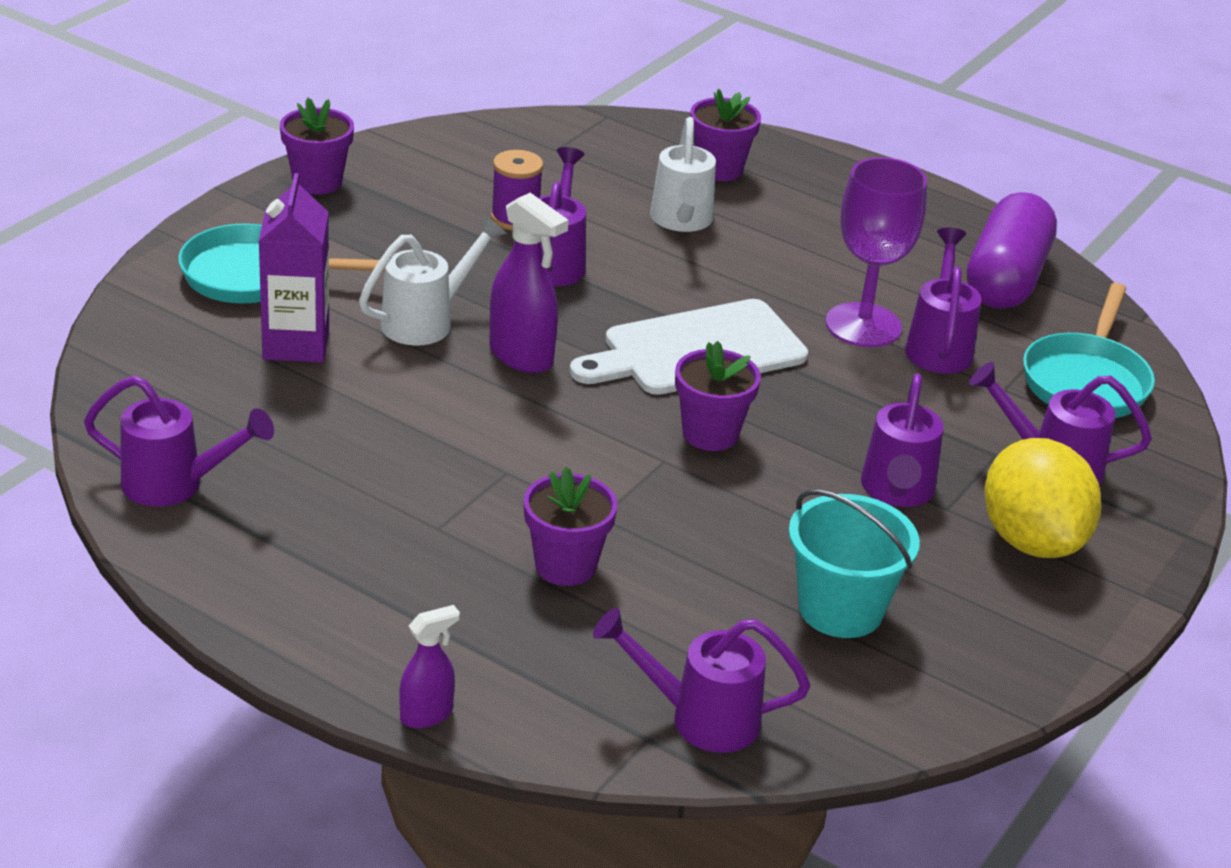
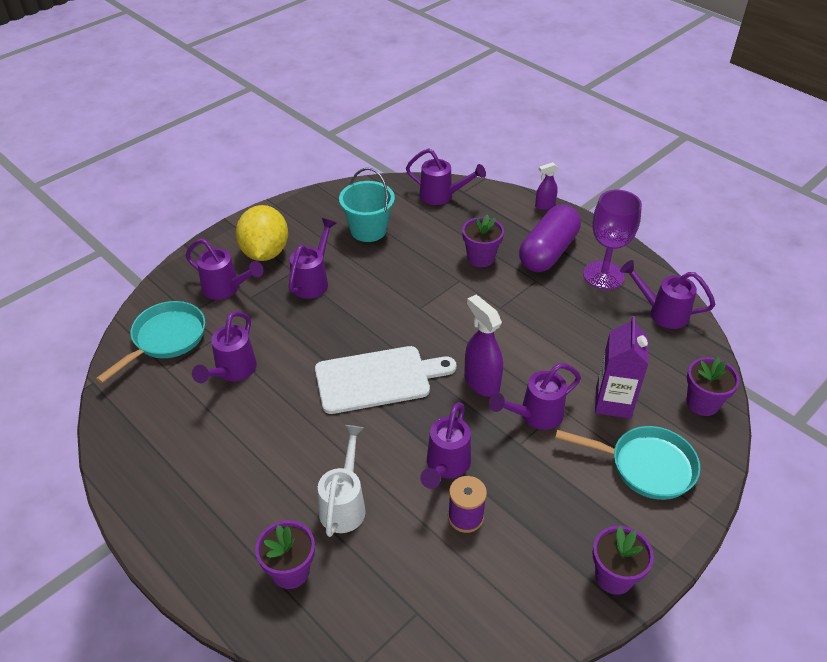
camera: 165 degrees left, 10 degrees up
(427, 321) = (534, 416): white watering can -> purple watering can
(710, 434) = (391, 321): purple flower pot -> purple flower pot (702, 403)
(863, 325) = (268, 391): purple goblet -> purple goblet (603, 275)
(1005, 279) = (150, 426): purple capsule -> purple capsule (548, 252)

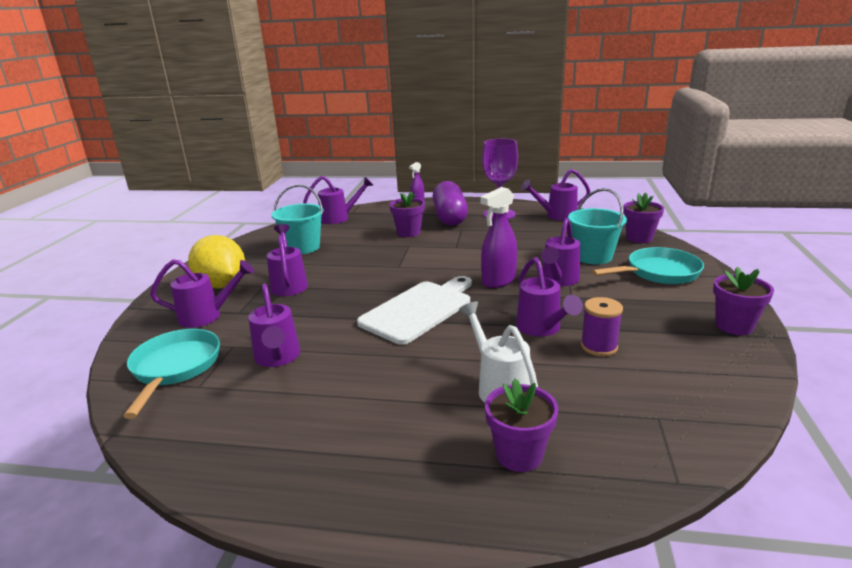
camera: 35 degrees left, 20 degrees down
(481, 382) = (498, 281): purple spray bottle -> purple spray bottle turned 60 degrees counterclockwise
(613, 402) = (593, 256): purple carton -> turquoise bucket

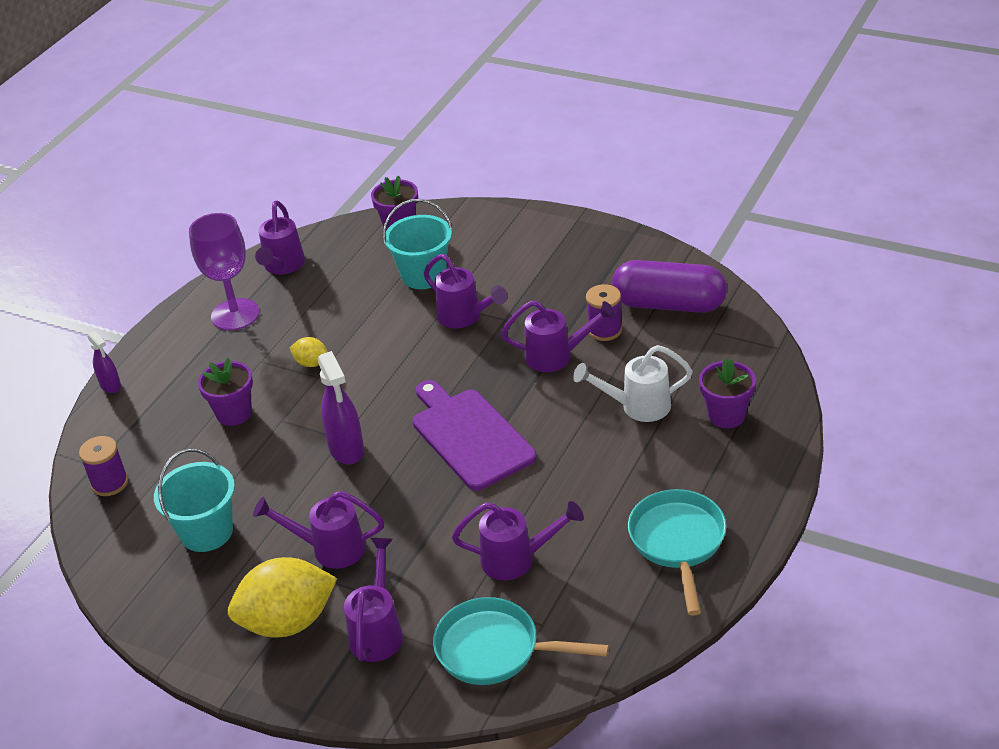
camera: 70 degrees left, 15 degrees up
(339, 218) = (110, 483): purple watering can -> purple spool
(419, 310) = (470, 436): white cutting board -> purple cutting board
(450, 217) = (205, 363): purple capsule -> purple capsule (669, 304)
(468, 242) = (311, 363): none -> yellow lemon
(498, 281) = (438, 361): purple spray bottle -> purple spray bottle (346, 449)
(658, 273) = (490, 245): turquoise pan -> turquoise pan (678, 542)
(734, 326) = (611, 242): purple flower pot -> none

